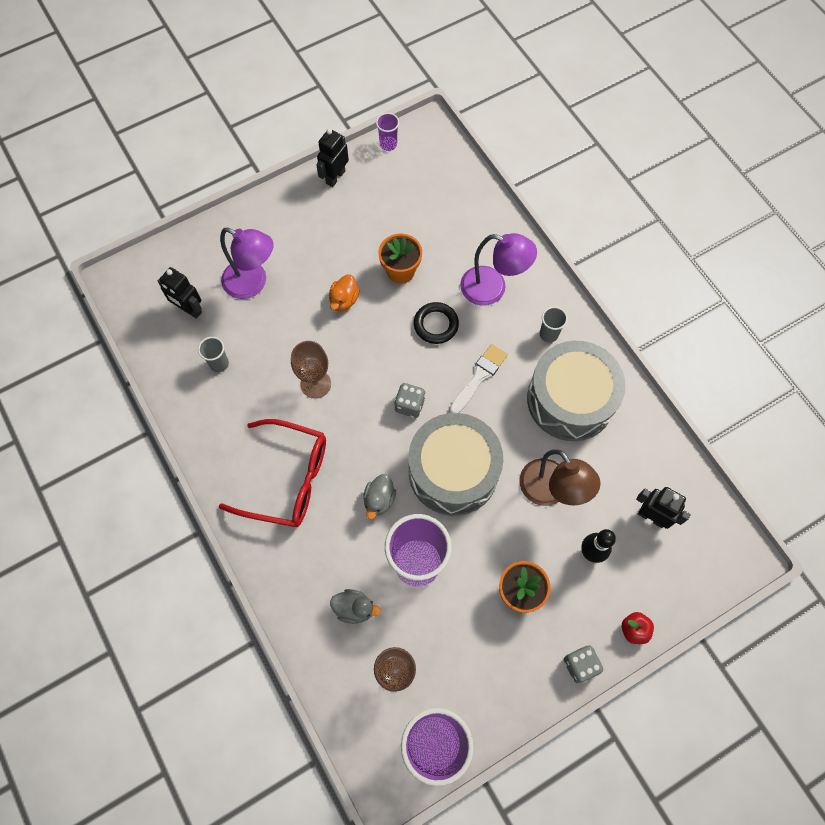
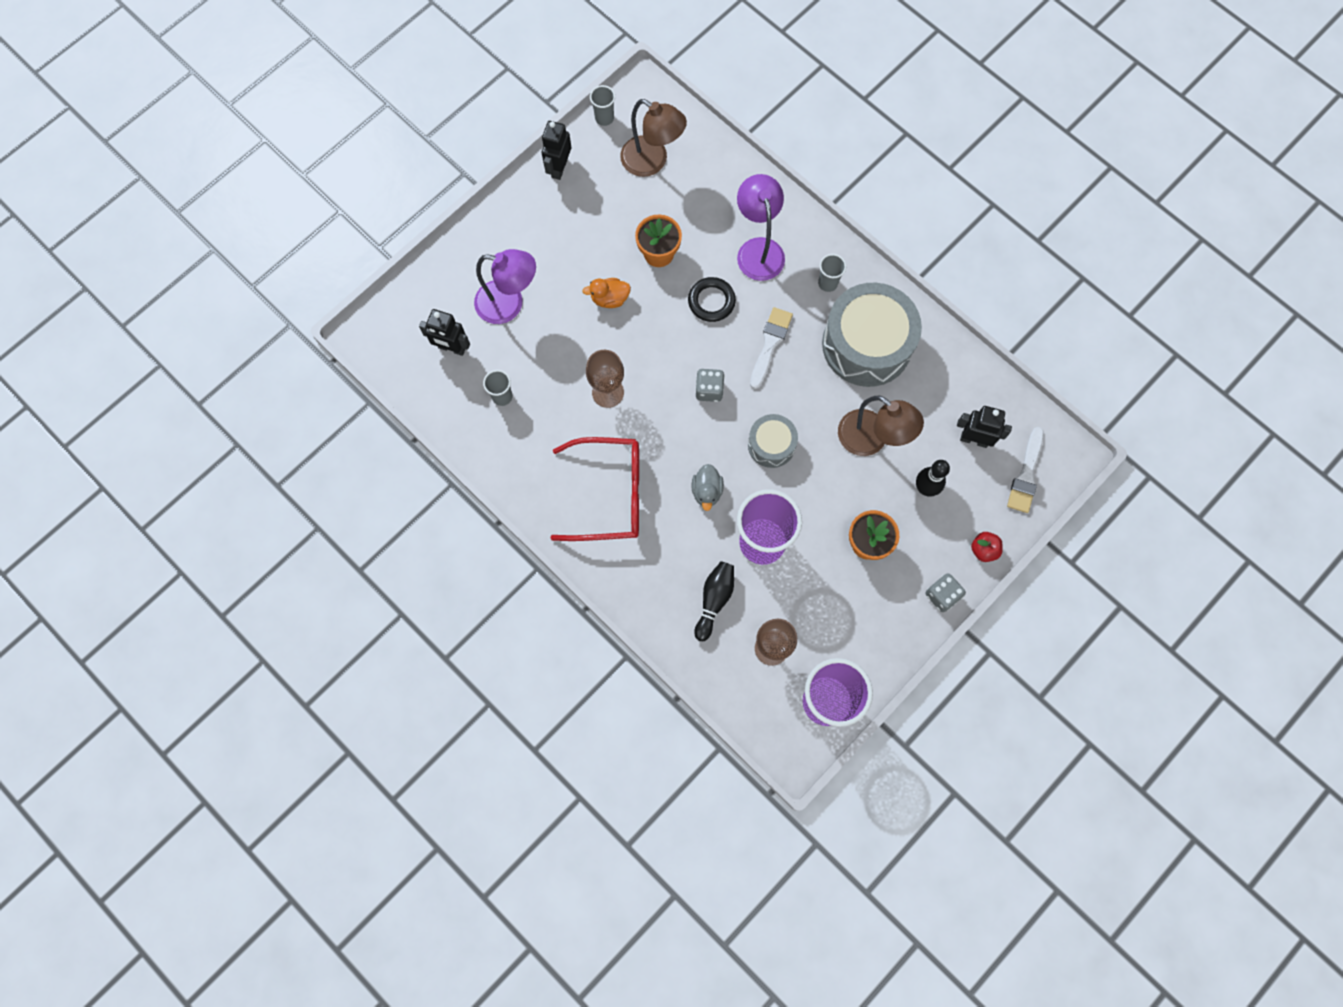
camera: 15 degrees left, 5 degrees up
(344, 300) = (609, 299): orange duck -> orange duck turned 75 degrees clockwise
(354, 608) = (714, 600): grey duck -> black bowling pin
(388, 144) = (604, 118): purple cup -> grey cup
(419, 190) = (652, 162): none -> brown lamp
(453, 471) = (771, 445): grey drum -> grey drum, size x0.52
(492, 289) = (758, 249): purple lamp -> purple lamp turned 105 degrees counterclockwise
(695, 565) = (1026, 475): none -> white brush

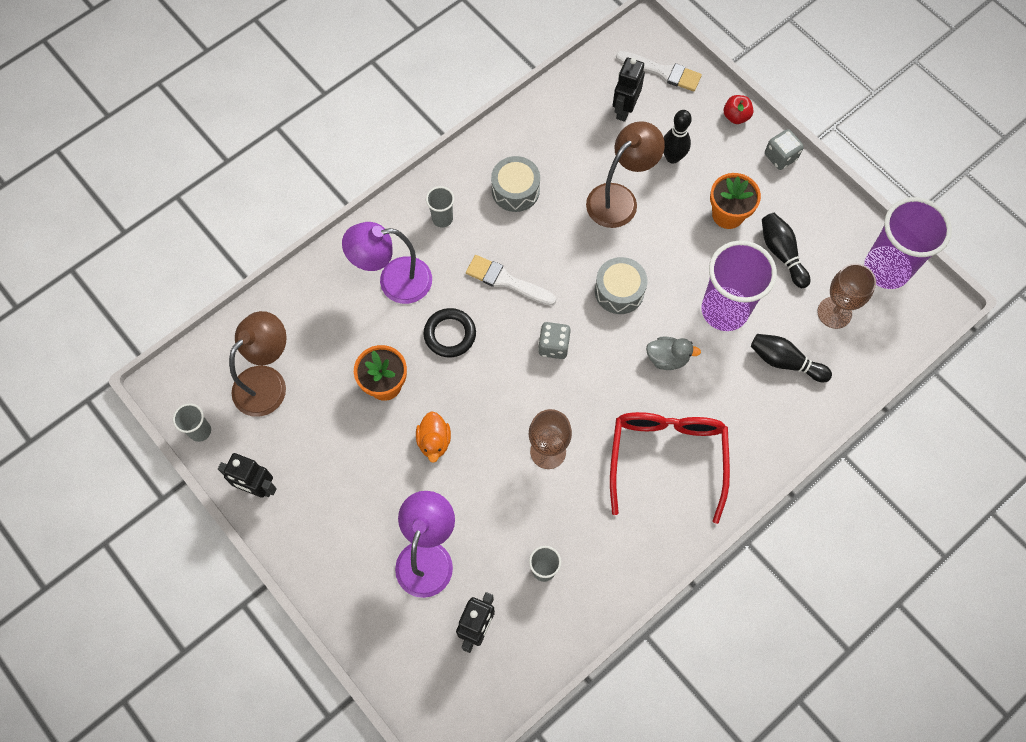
camera: 85 degrees left, 5 degrees down
(830, 597) = (781, 253): none -> black bowling pin
(867, 344) = (515, 190): grey drum -> grey drum, size x0.52

